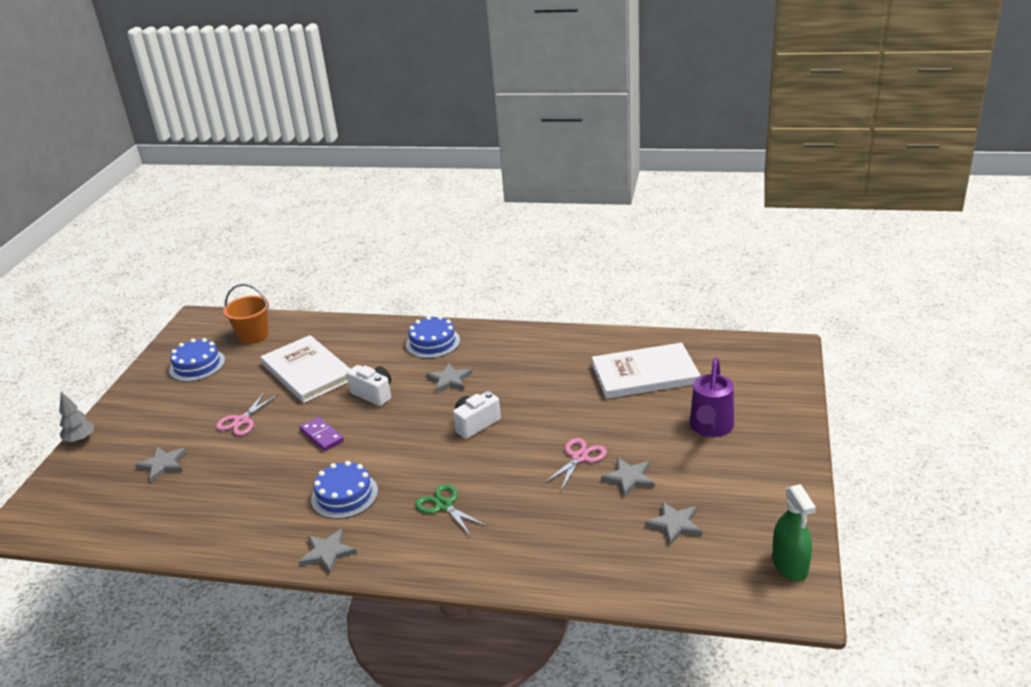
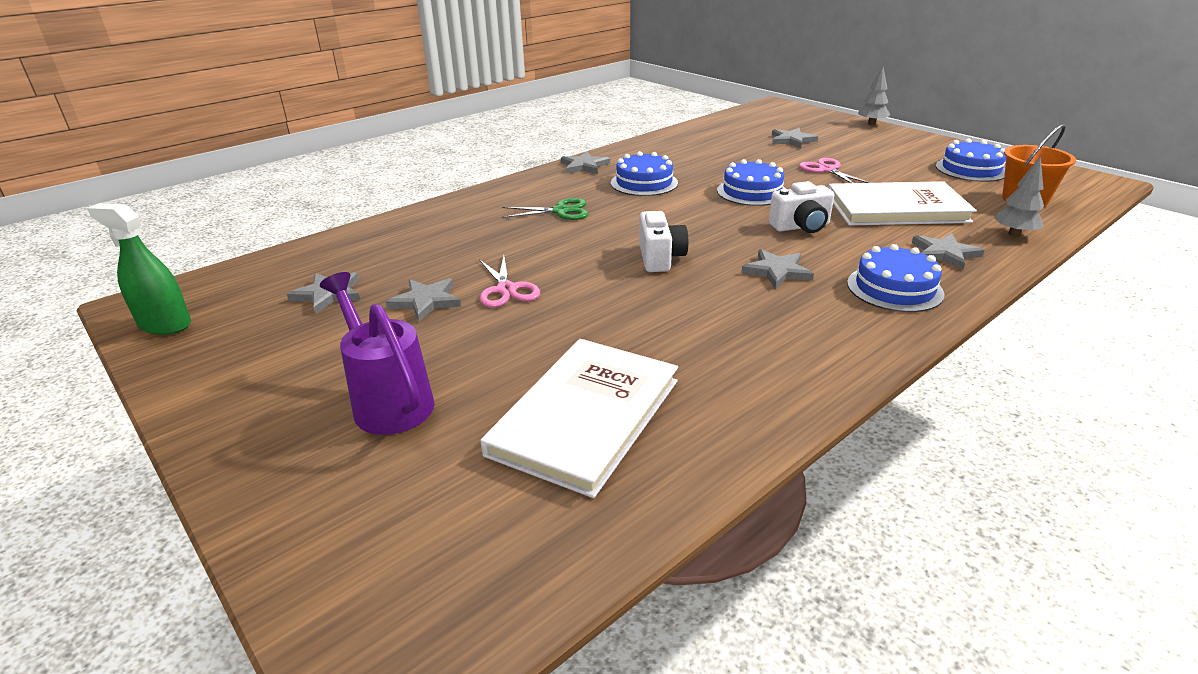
camera: 125 degrees right, 0 degrees up
(319, 328) = (1014, 234): none -> grey tree
(321, 436) = (752, 192): purple domino -> blue cake
(370, 340) = (944, 253): none -> grey star

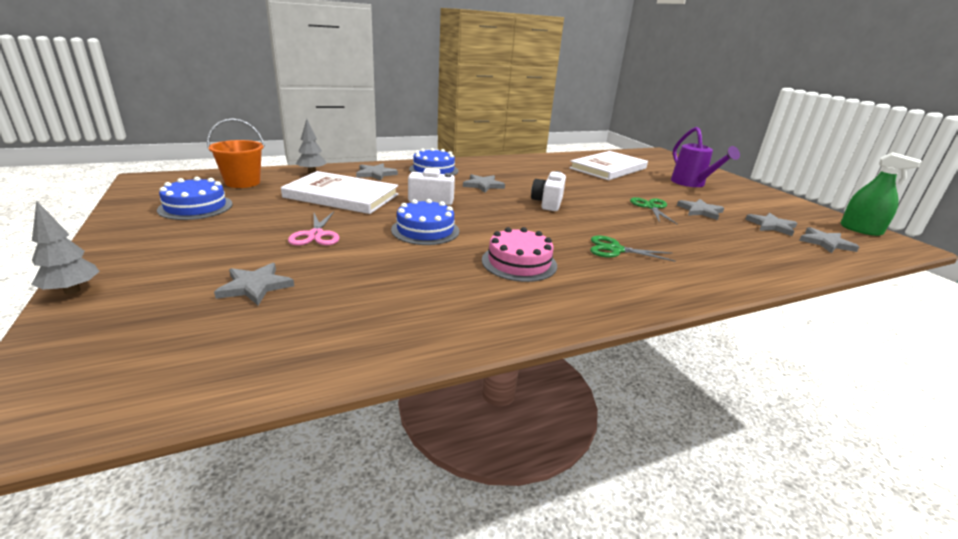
camera: 165 degrees left, 5 degrees down
(506, 289) = (651, 207): pink scissors -> green scissors
(584, 166) = (580, 307): grey star -> grey star (825, 243)
(644, 183) = (519, 262): blue cake -> pink cake

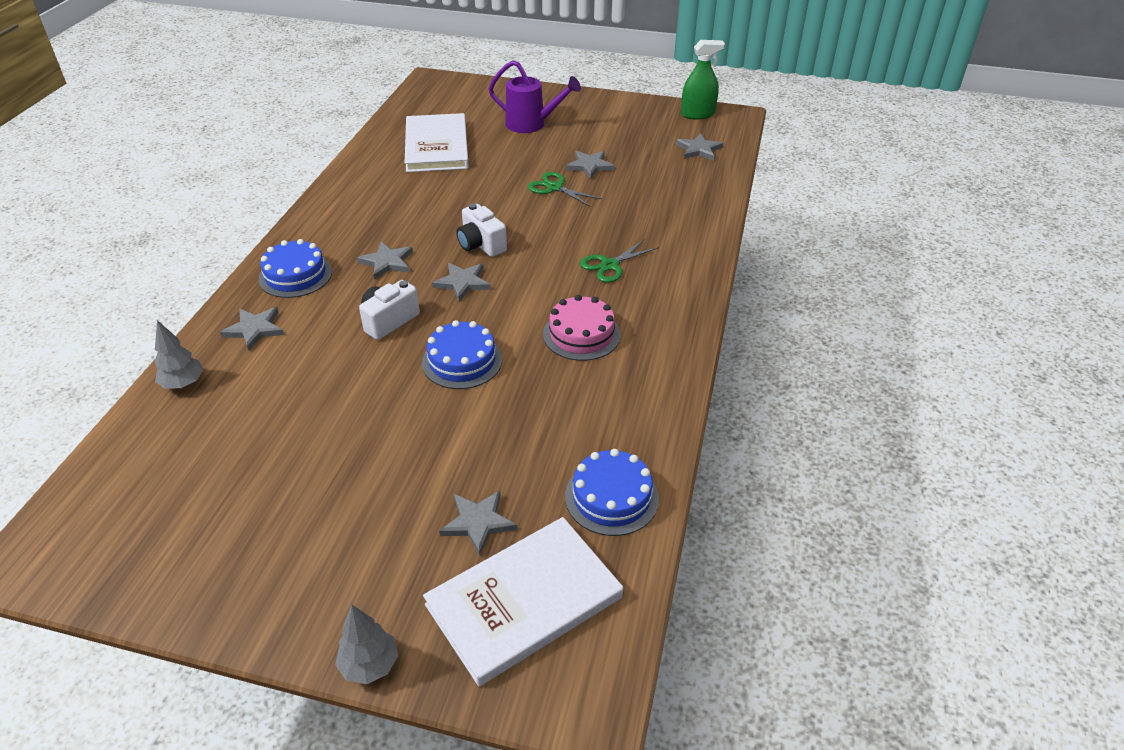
camera: 50 degrees left, 15 degrees up
(195, 207) = (205, 528): blue cake -> blue cake (611, 497)
(242, 182) = (152, 462): orange bucket -> none
(316, 235) = (398, 445): pink scissors -> none
(341, 196) = (302, 387): white book -> white book (524, 601)
(771, 226) = (651, 151): grey star -> grey star (462, 283)

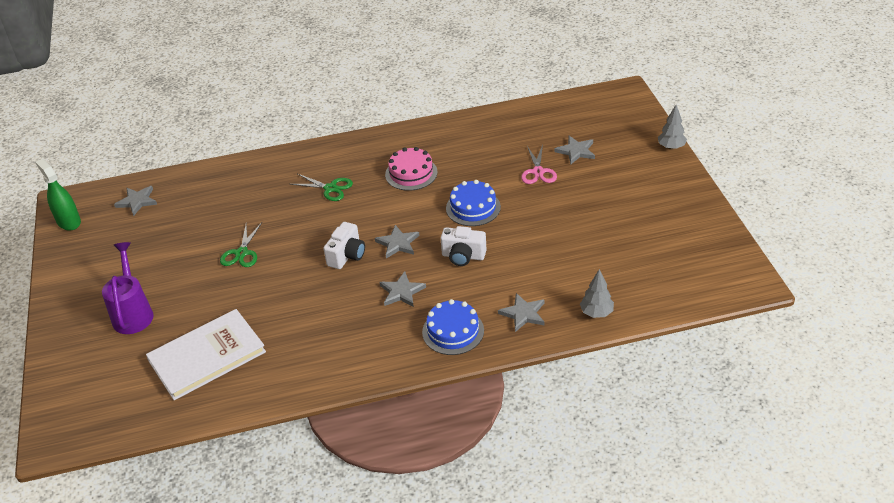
camera: 115 degrees left, 0 degrees up
(472, 454) = (538, 172): none -> pink scissors
(524, 601) = (601, 122): white book -> none
(590, 166) = (195, 248): grey star -> none
(611, 497) = (523, 120): blue cake -> none

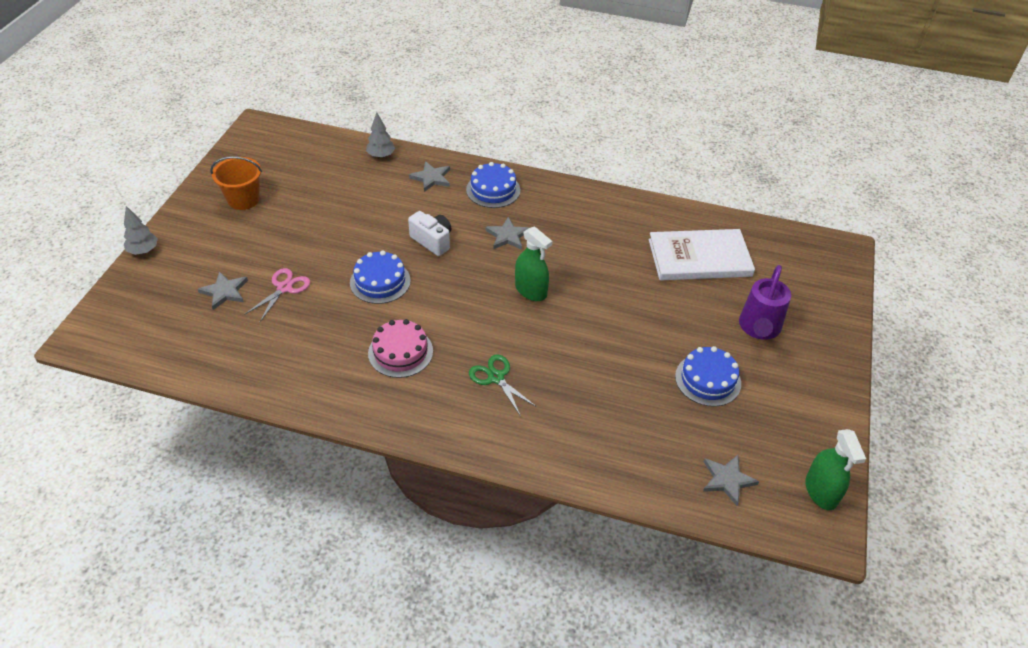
camera: 155 degrees left, 5 degrees up
(168, 255) = (708, 379): none -> blue cake
(241, 253) = (630, 343): green scissors -> none
(347, 256) = (531, 290): white camera -> green spray bottle
(398, 243) = (477, 280): grey star -> none
(658, 214) = (243, 199): none -> orange bucket

